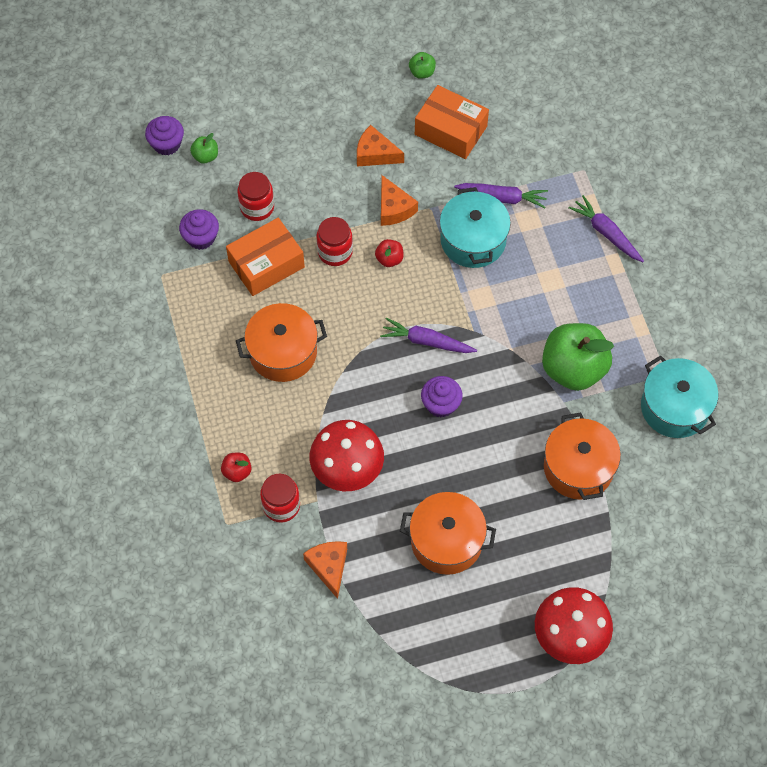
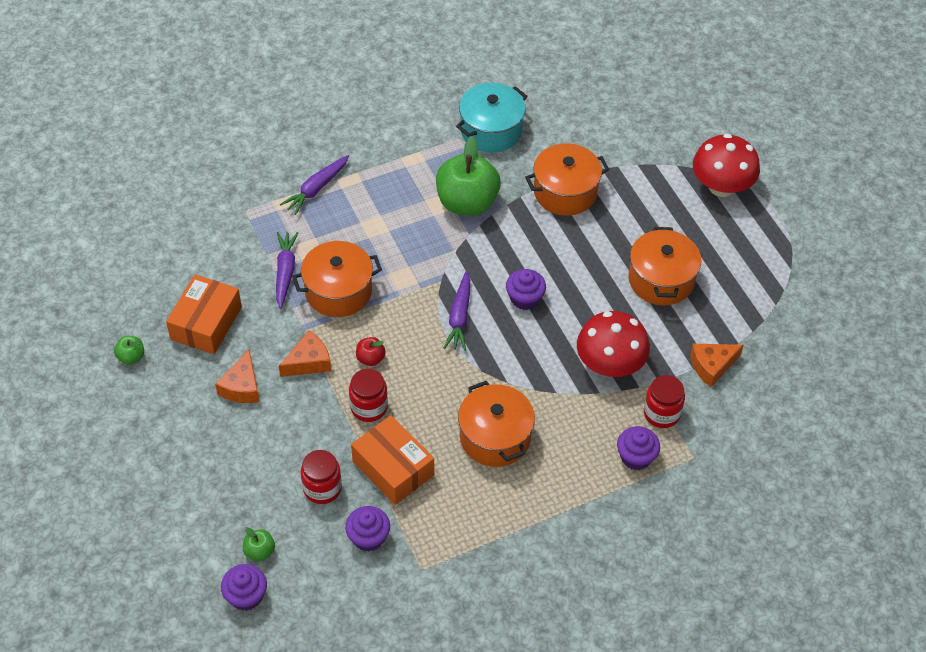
camera: 100 degrees left, 10 degrees down
(237, 471) = (636, 457): red apple -> purple cupcake
(473, 240) = (338, 291): turquoise pot -> orange pot

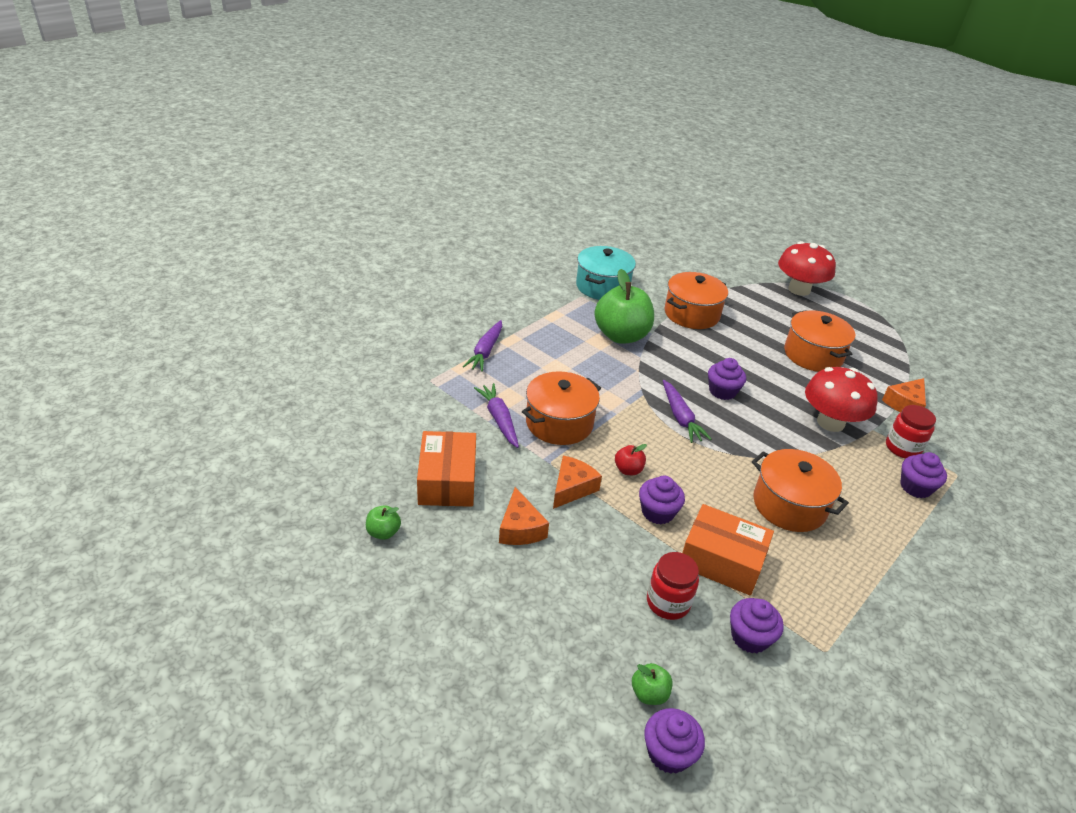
camera: 25 degrees left, 15 degrees down
(369, 407) = (657, 512): red jar -> purple cupcake

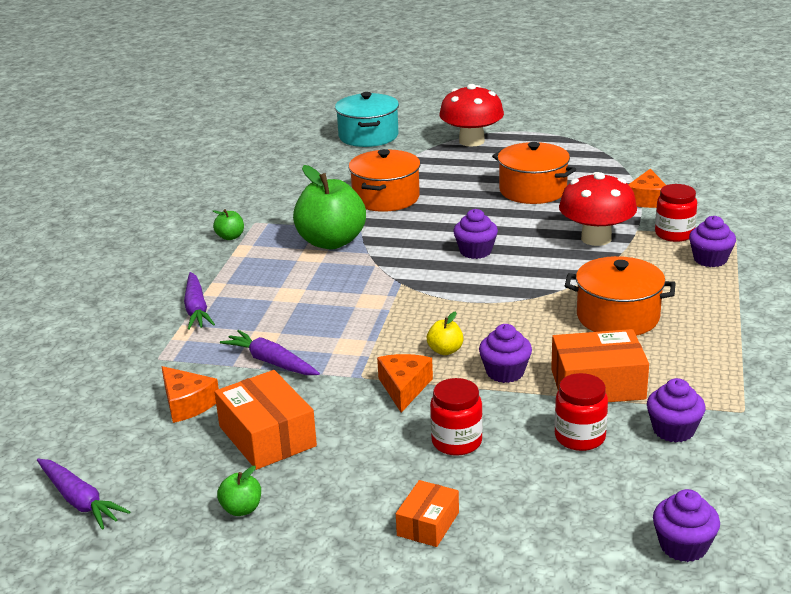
camera: 25 degrees left, 10 degrees down
(494, 617) = (428, 524): none -> orange box
(520, 528) = (384, 443): orange cheese -> orange cheese (187, 404)
(559, 423) = (338, 340): orange pot -> none
(572, 556) = (456, 442): none -> red jar
(602, 286) = (270, 206): turquoise pot -> turquoise pot (368, 136)
(628, 470) = (445, 350): red apple -> yellow apple
(649, 694) = (627, 512): green apple -> green apple (230, 237)
(680, 417) = (455, 288): purple carrot -> purple carrot (79, 501)

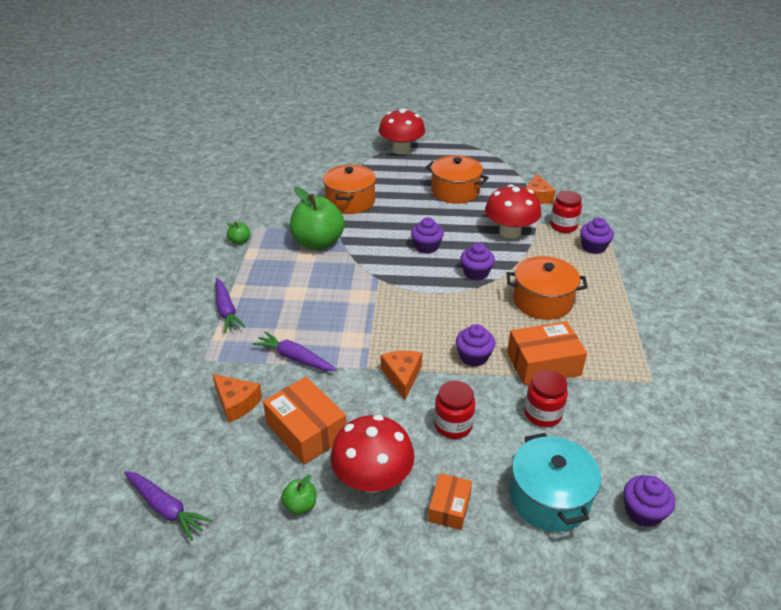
camera: 10 degrees left, 10 degrees up
(338, 489) = (373, 479): none -> red mushroom
(368, 136) = (325, 147): turquoise pot -> turquoise pot (549, 498)
(445, 350) = (425, 339): yellow apple -> none
(673, 430) = (608, 402): purple cupcake -> purple cupcake (476, 273)

